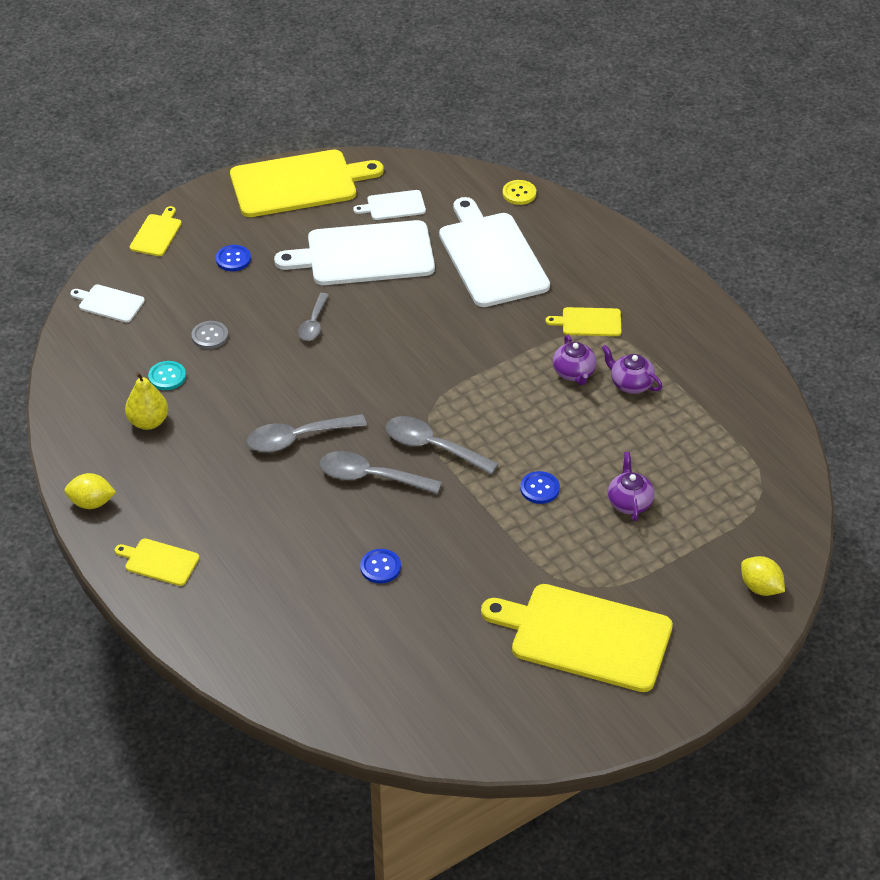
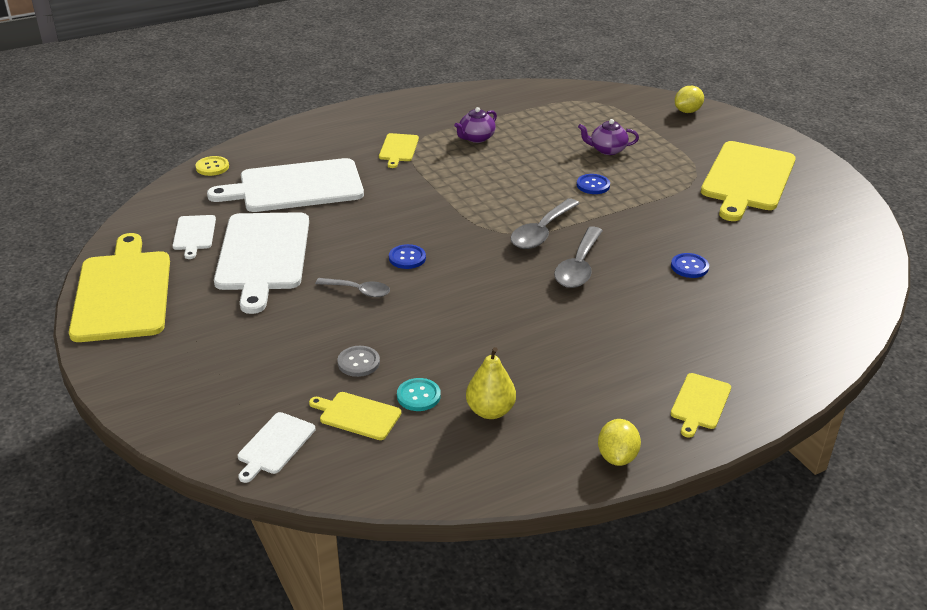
camera: 85 degrees left, 10 degrees down
(156, 234) = (158, 403): yellow cutting board -> yellow cutting board (357, 415)
(233, 259) = (233, 342): blue button -> blue button (407, 258)
(297, 438) = (525, 307): grey spoon -> none
(574, 373) = (459, 160): purple teapot -> none

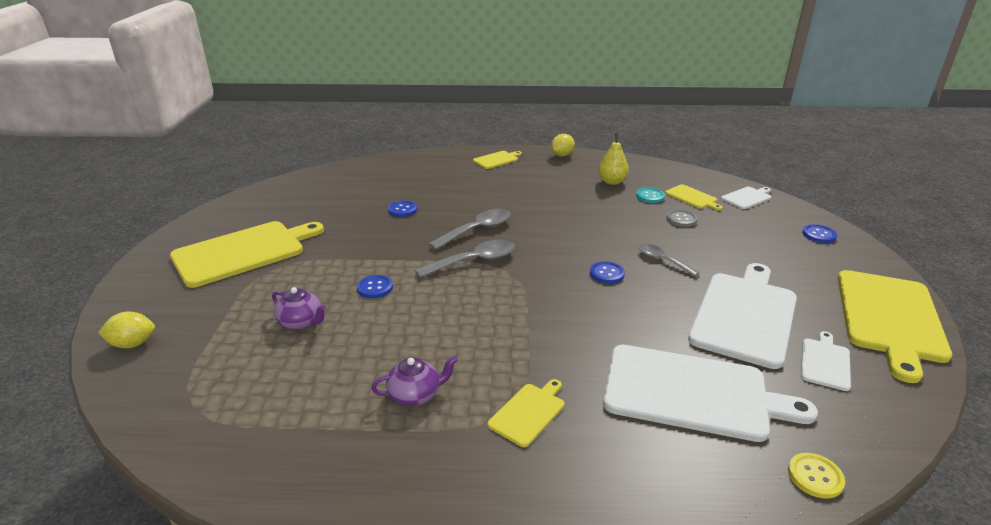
camera: 150 degrees left, 5 degrees down
(173, 394) = (819, 235): none -> blue button

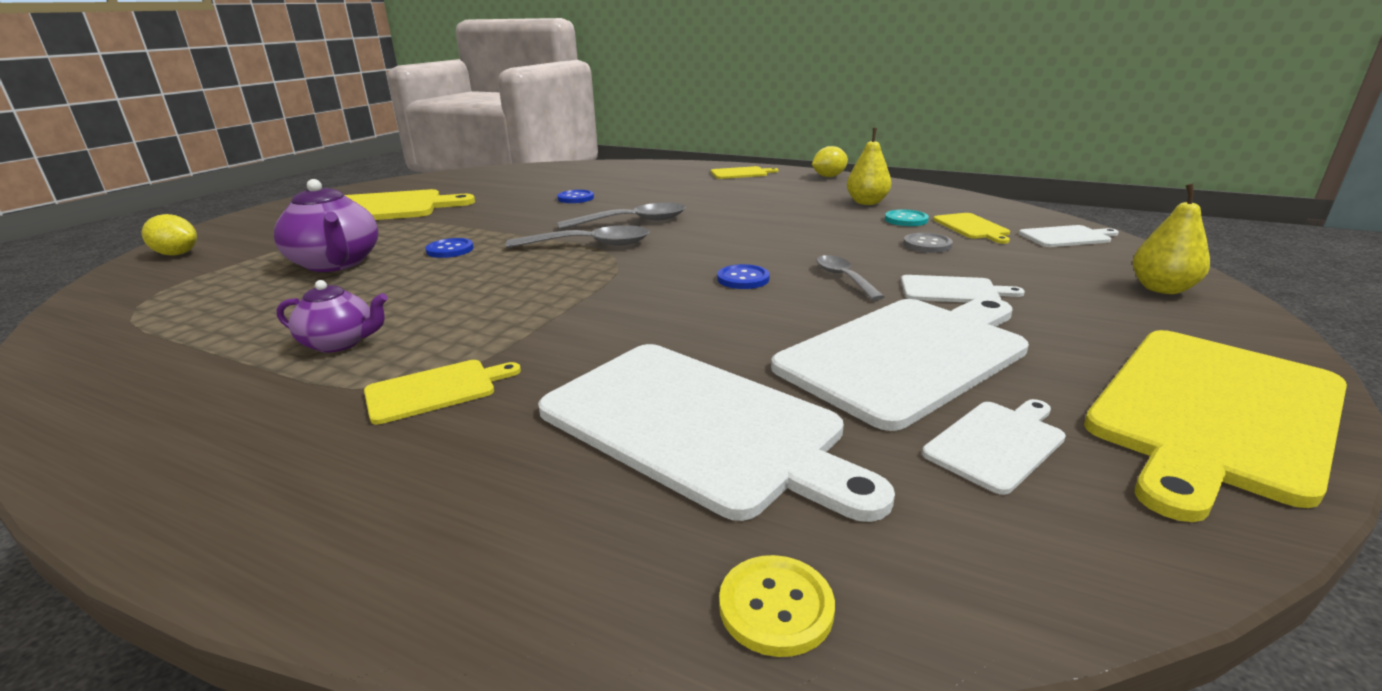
camera: 25 degrees right, 5 degrees down
(301, 322) = (336, 263): purple teapot -> purple teapot, size x1.64
(726, 258) = (953, 290): none -> white cutting board
(819, 235) = (1161, 289): blue button -> yellow pear

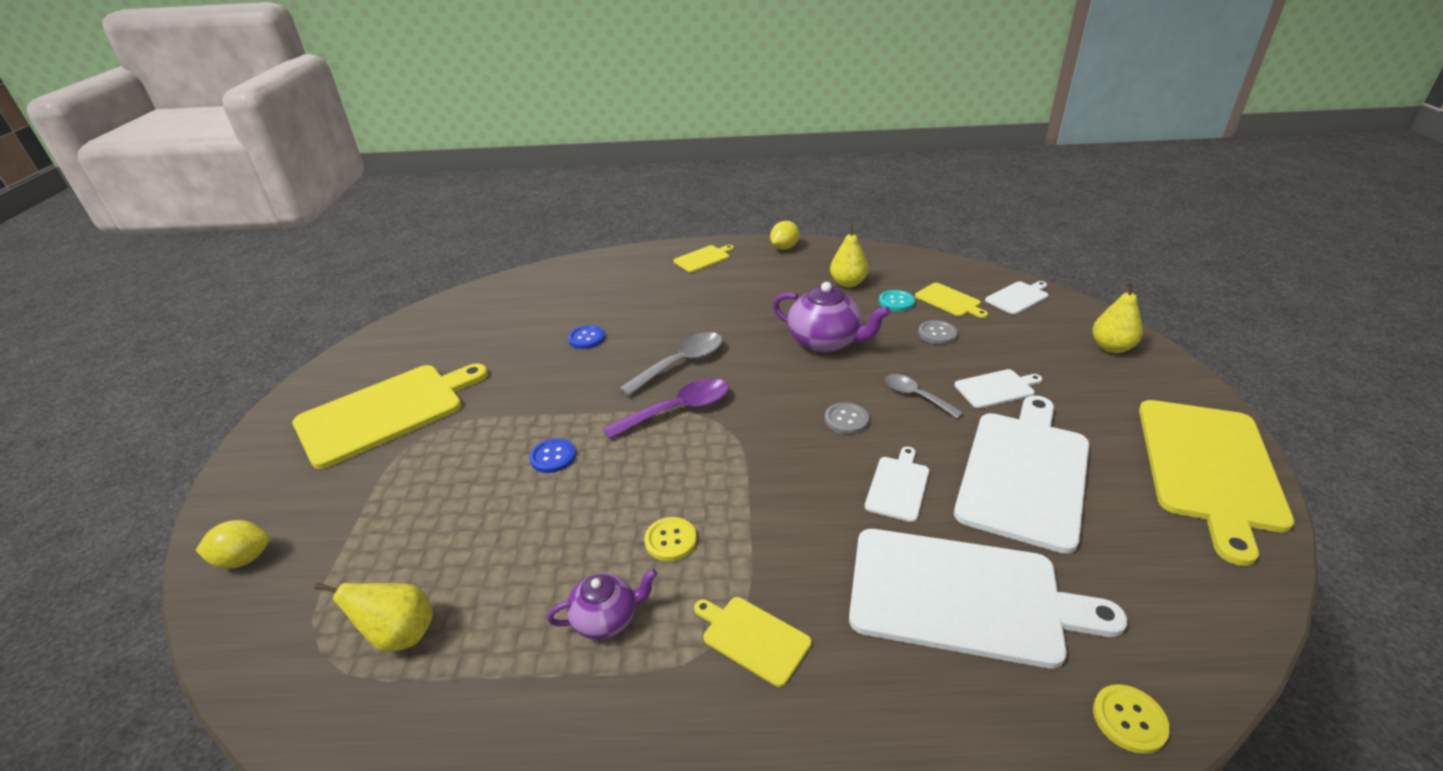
camera: 25 degrees left, 10 degrees up
(193, 311) = (400, 635): none -> yellow pear
(336, 263) = (459, 514): purple teapot -> purple teapot (825, 341)
(435, 390) = (752, 638): yellow cutting board -> yellow cutting board turned 90 degrees counterclockwise
(464, 313) = (670, 540): none -> yellow button
(590, 245) = (678, 410): grey spoon -> purple spoon
(743, 279) = (846, 420): blue button -> grey button
(996, 443) = (1131, 540): white cutting board -> white cutting board (898, 486)

